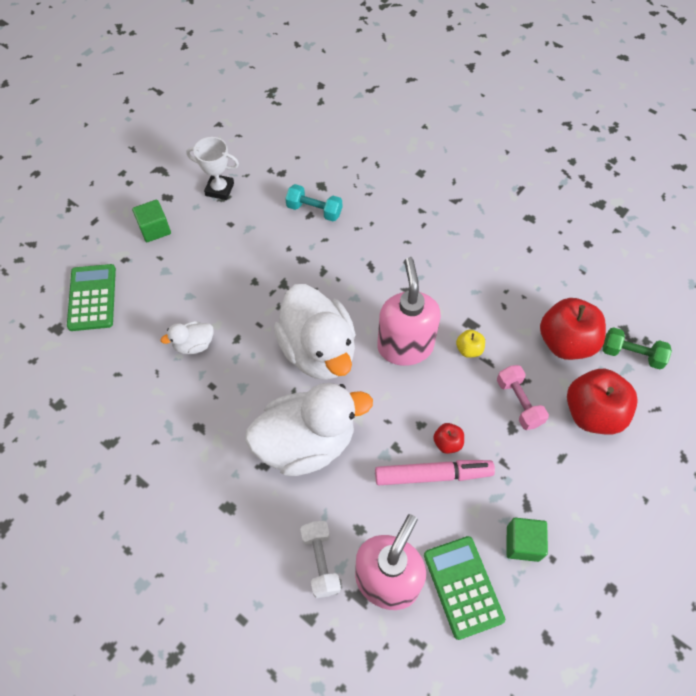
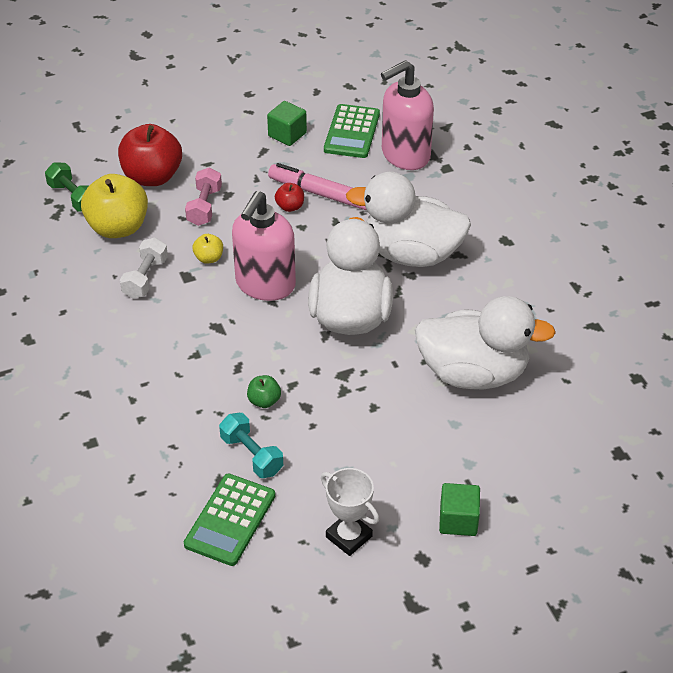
camera: 150 degrees left, 15 degrees down
(92, 298) = (567, 469): green calculator -> green calculator (230, 520)
(194, 345) = (473, 373): white duck -> white duck, size x2.24
(321, 562) = (449, 182): white dumbbell -> white dumbbell (145, 278)
(333, 250) = (264, 401): none -> green apple
(565, 342) = (118, 227): red apple -> yellow apple

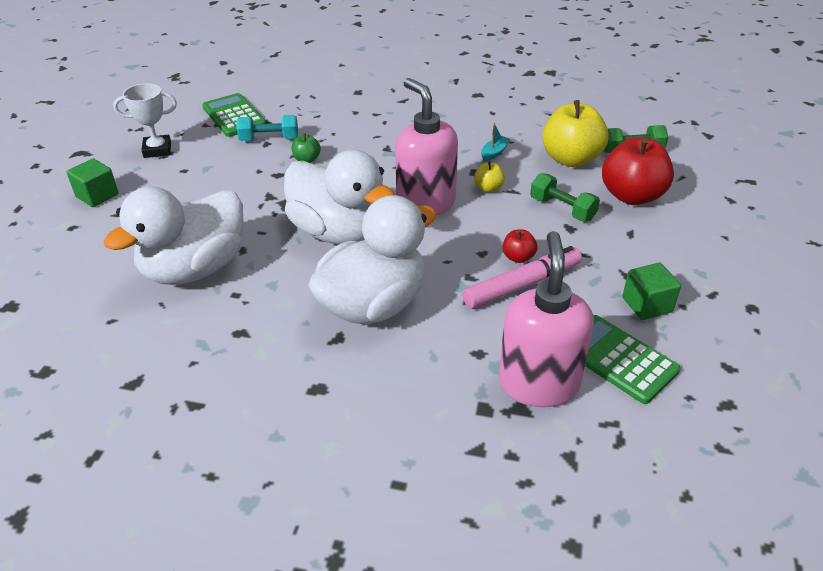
camera: 125 degrees right, 5 degrees down
(145, 278) = (494, 153): white dumbbell -> turquoise boat
(204, 207) = (562, 209): pink dumbbell -> green dumbbell

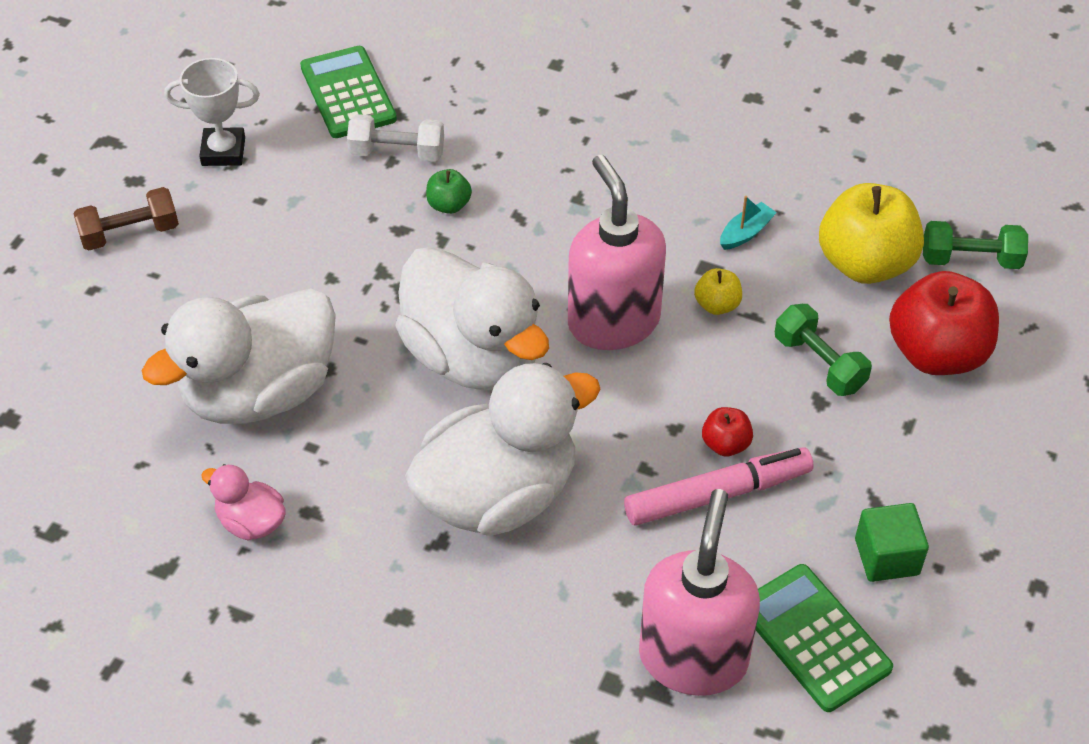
camera: 10 degrees right, 10 degrees up
(97, 195) = (130, 233): green cube -> brown dumbbell
(197, 345) = (251, 522): none -> pink duck
(269, 139) = (397, 152): turquoise dumbbell -> white dumbbell

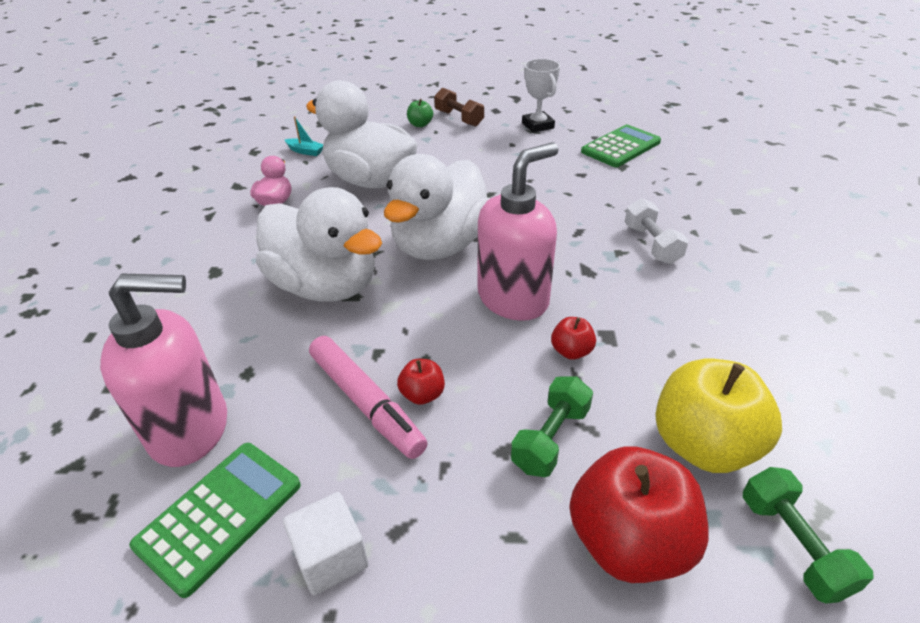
camera: 70 degrees right, 10 degrees down
(397, 152) = (590, 174): white dumbbell -> white dumbbell (651, 244)
(449, 205) = (564, 203): green apple -> green apple (420, 124)
(717, 305) = (571, 351): yellow apple -> red apple
(745, 233) = (666, 349): turquoise boat -> turquoise boat (305, 151)
(886, 557) = (331, 557): green cube -> white cube

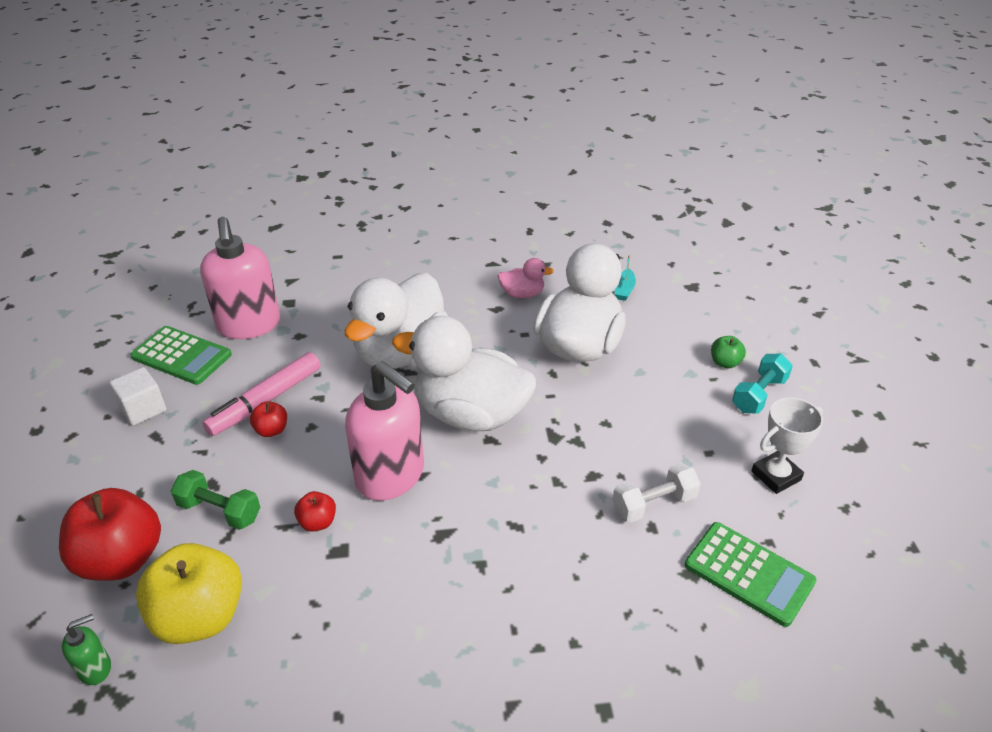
camera: 80 degrees right, 0 degrees up
(459, 118) = (759, 395): brown dumbbell -> turquoise dumbbell
(651, 244) = (501, 597): white dumbbell -> white dumbbell (653, 504)
(793, 545) = (95, 668): green dumbbell -> green soap dispenser

